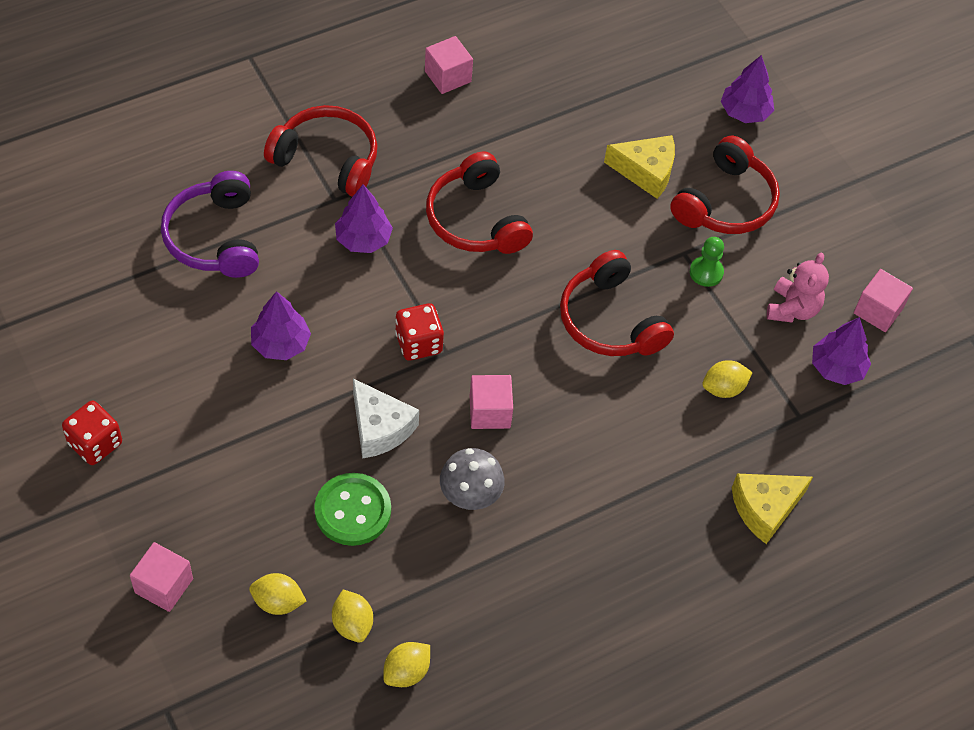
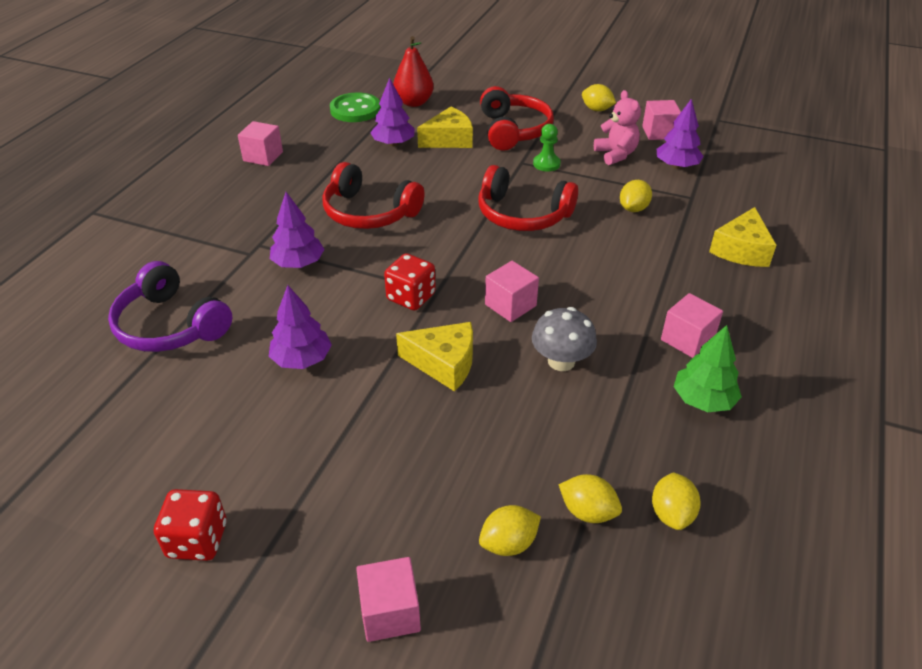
camera: 35 degrees left, 15 degrees down
(327, 159) = (219, 235): red headphones -> none
(353, 511) = (489, 431): green button -> green button (355, 110)
(379, 428) = (444, 363): white cheese -> yellow cheese
(539, 613) = (703, 400): none -> green tree
(595, 555) = (687, 339): none -> pink cube
(666, 90) = (414, 102): none -> red pear
(745, 112) = (471, 92): purple tree -> purple tree (393, 144)
(851, 231) = (596, 109): none -> yellow lemon

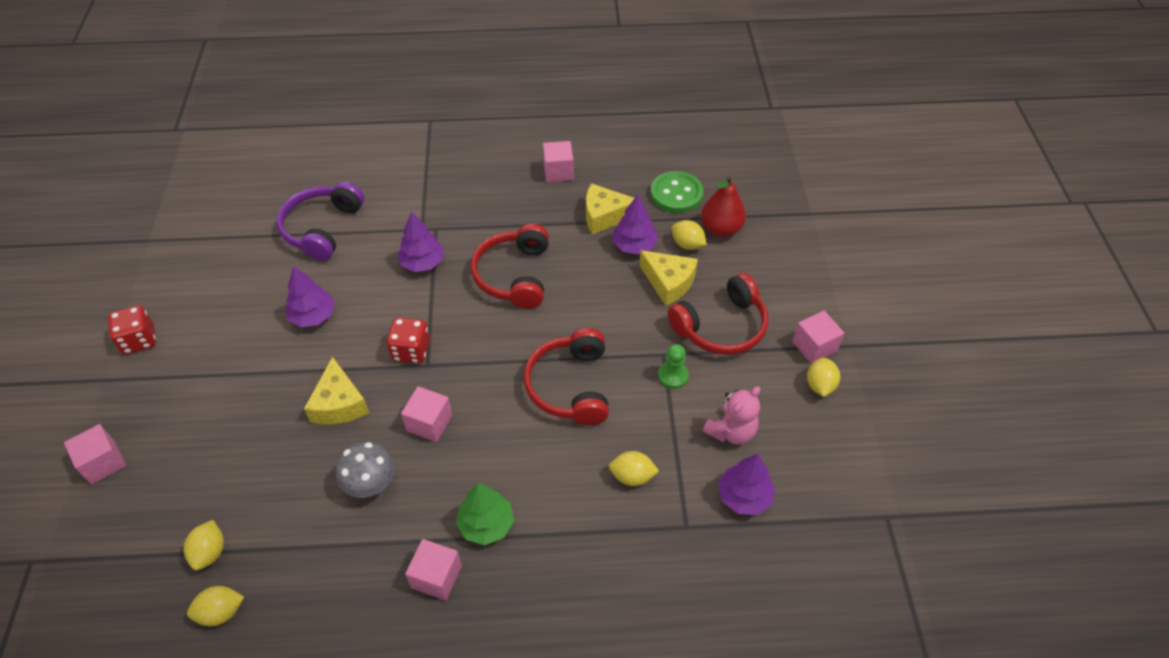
camera: 65 degrees right, 10 degrees up
(508, 543) = (170, 510): yellow lemon -> yellow lemon (687, 244)
(659, 132) = (809, 460): pink cube -> pink cube (814, 347)
(703, 400) = (358, 608): green tree -> green tree (486, 524)
(741, 250) = (608, 597): yellow cheese -> yellow cheese (605, 216)

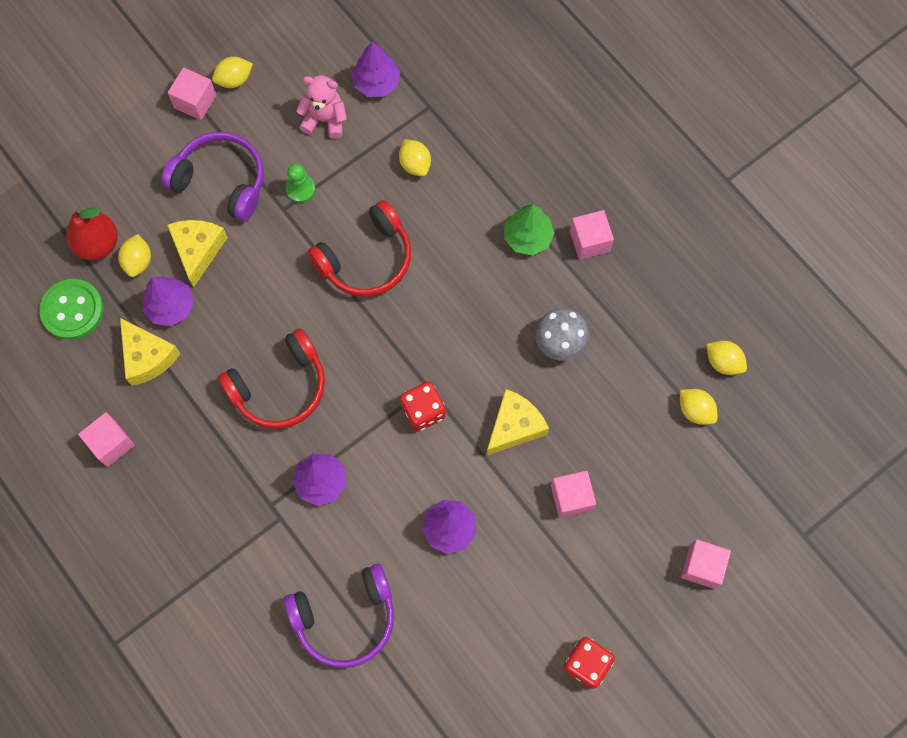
camera: 125 degrees left, 20 degrees up
(210, 552) = (695, 410): yellow lemon -> yellow lemon turned 75 degrees clockwise
(429, 423) = (478, 341): pink cube -> pink cube (571, 498)
(721, 327) = (221, 181): red headphones -> purple headphones

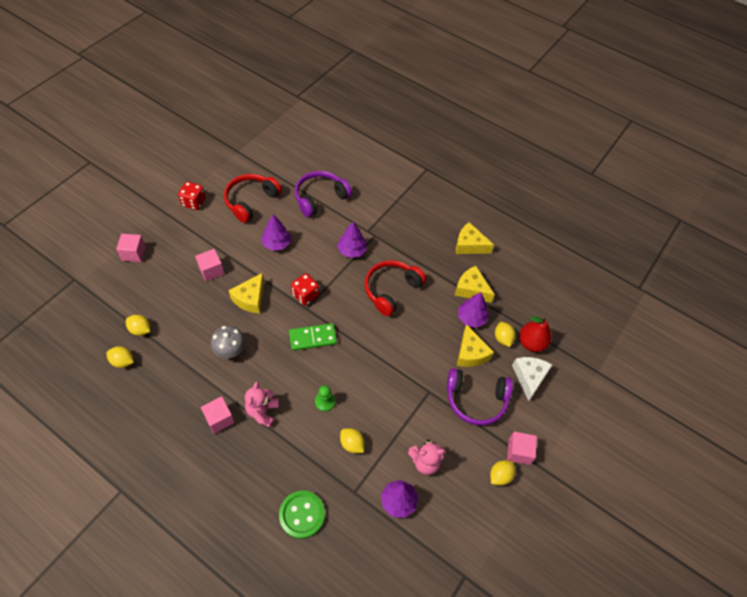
camera: 160 degrees right, 15 degrees down
(72, 310) = (525, 304): green button -> green button (302, 514)
(111, 443) = (469, 245): pink cube -> yellow cheese
(129, 194) = (529, 377): none -> white cheese
(300, 189) = (423, 407): green pawn -> green pawn (325, 402)
(366, 259) = (365, 372): red headphones -> red headphones (251, 201)
(430, 332) = (312, 338): none -> green domino
(527, 237) = (262, 411): green tree -> pink teddy bear

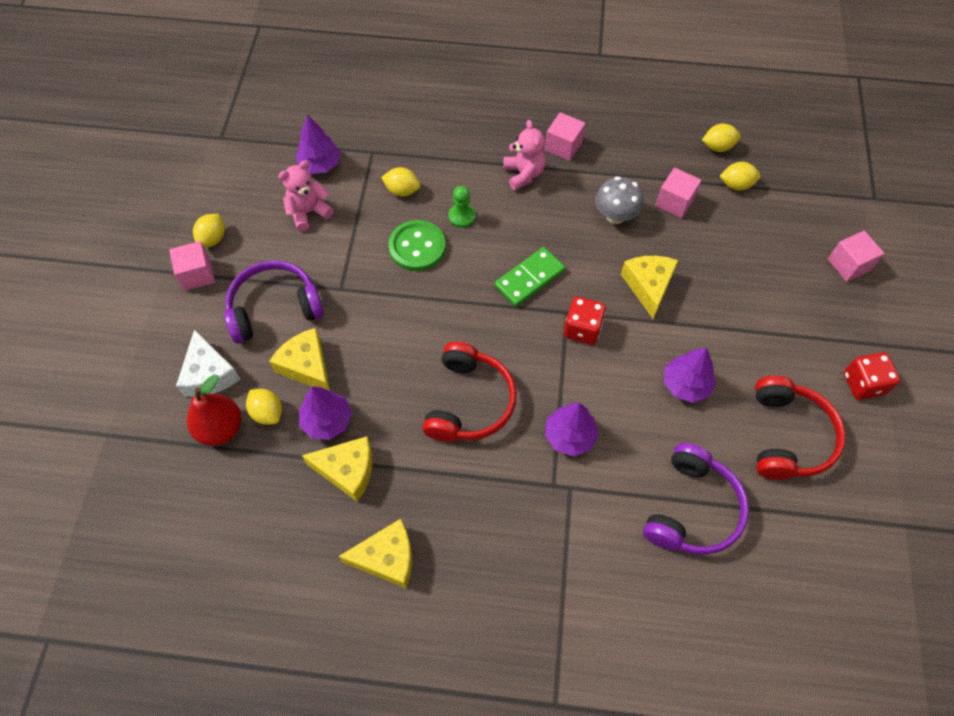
camera: 155 degrees right, 5 degrees up
(211, 270) = (732, 296): pink cube -> pink cube (674, 202)
(302, 514) = (413, 112): green button -> green button (417, 247)

